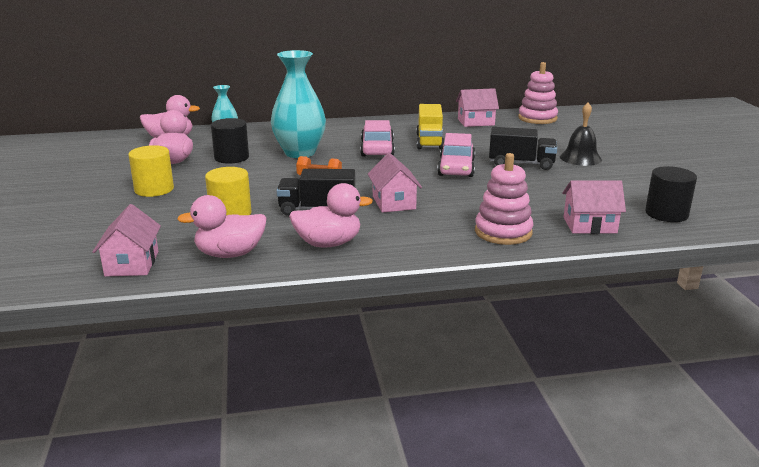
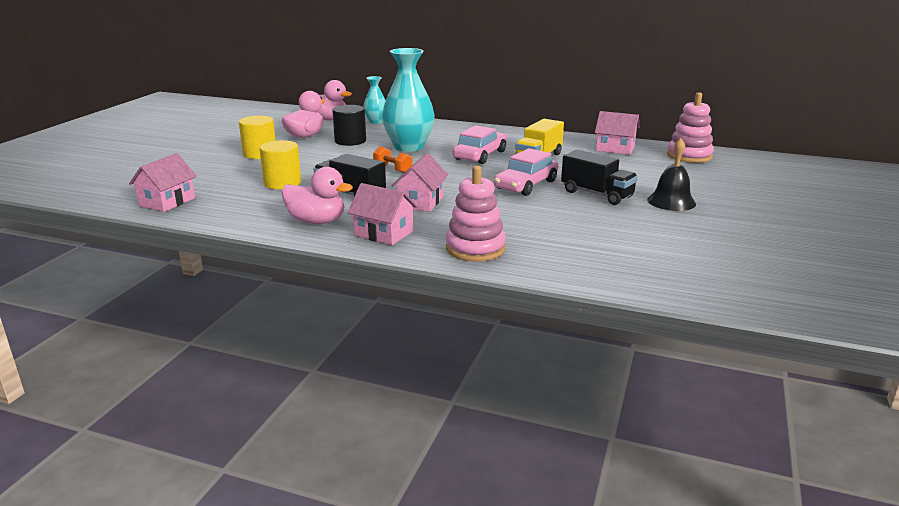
camera: 30 degrees right, 0 degrees up
(230, 254) = (237, 211): pink duck -> none
(589, 225) = (571, 263): pink house -> pink house (384, 233)
(666, 214) = (676, 274): black cylinder -> none

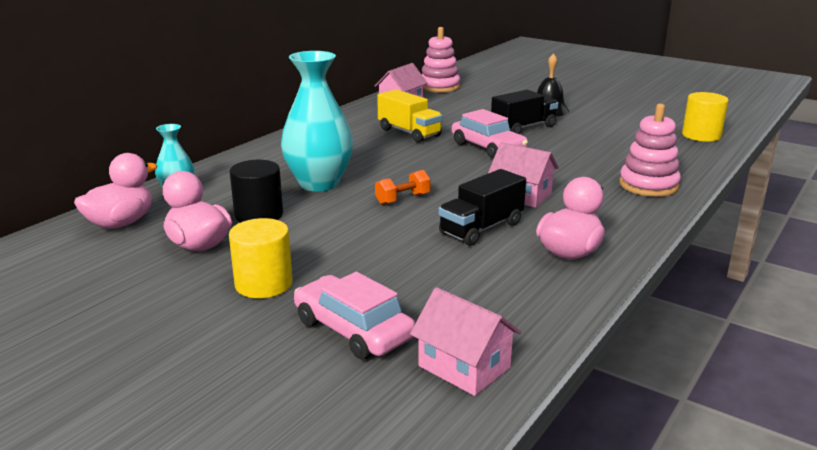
camera: 75 degrees left, 0 degrees up
(282, 183) = (418, 269): yellow cylinder -> yellow cylinder (701, 135)
(384, 233) = (609, 220): pink house -> none
(480, 155) = (381, 154): pink car -> pink car (353, 330)

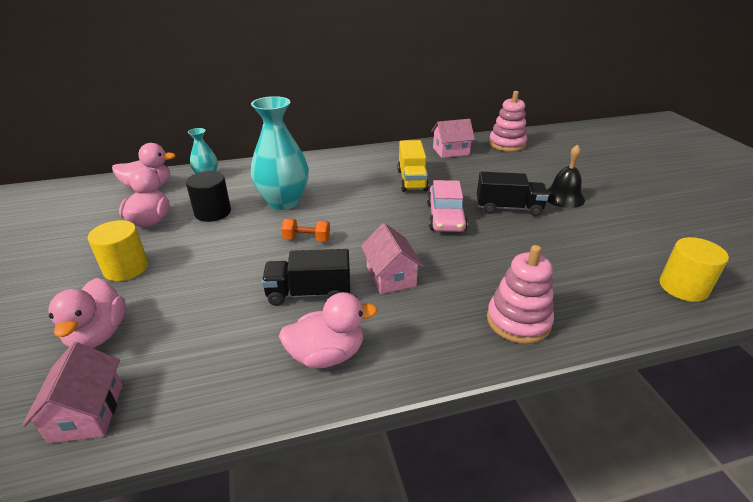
camera: 40 degrees right, 10 degrees up
(353, 330) = (98, 334): pink car -> pink duck

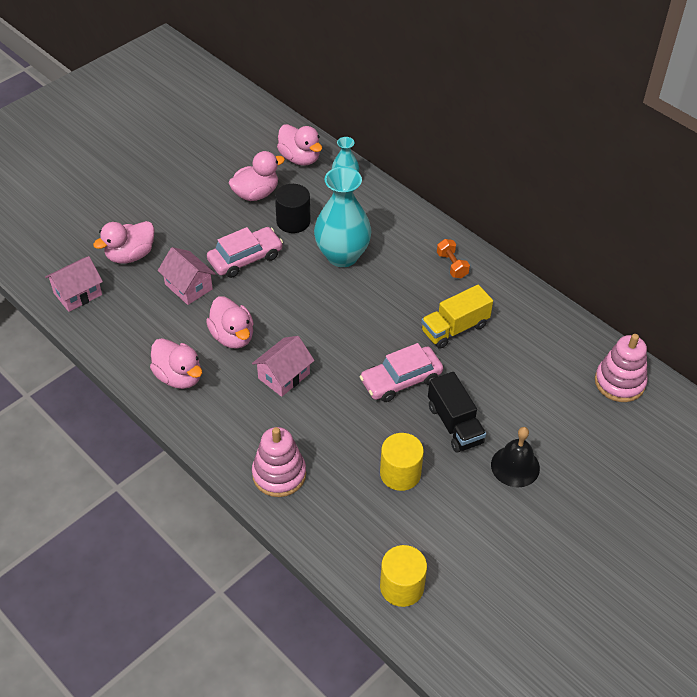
camera: 60 degrees right, 15 degrees up
(126, 268) = (194, 222): yellow cylinder -> yellow cylinder (400, 473)
(219, 252) = (245, 258): none -> pink car
(307, 239) = (298, 300): orange dumbbell -> orange dumbbell (452, 265)
(309, 293) = (232, 336): black truck -> pink duck
(451, 151) = (552, 336): pink house -> pink house (188, 287)

